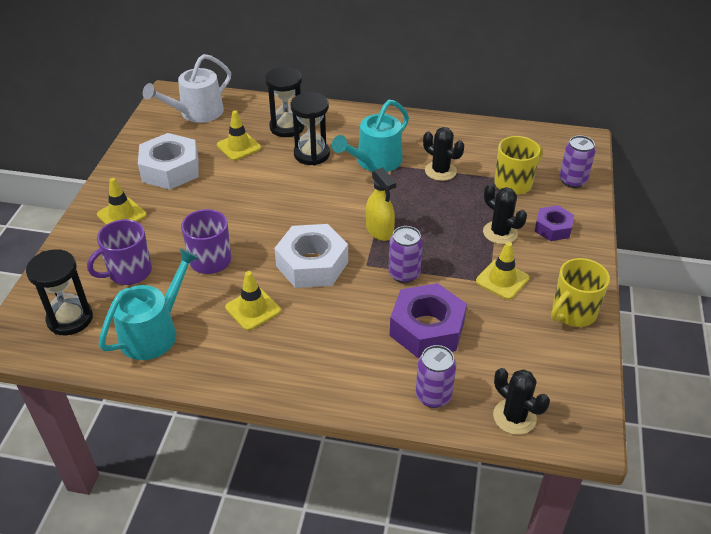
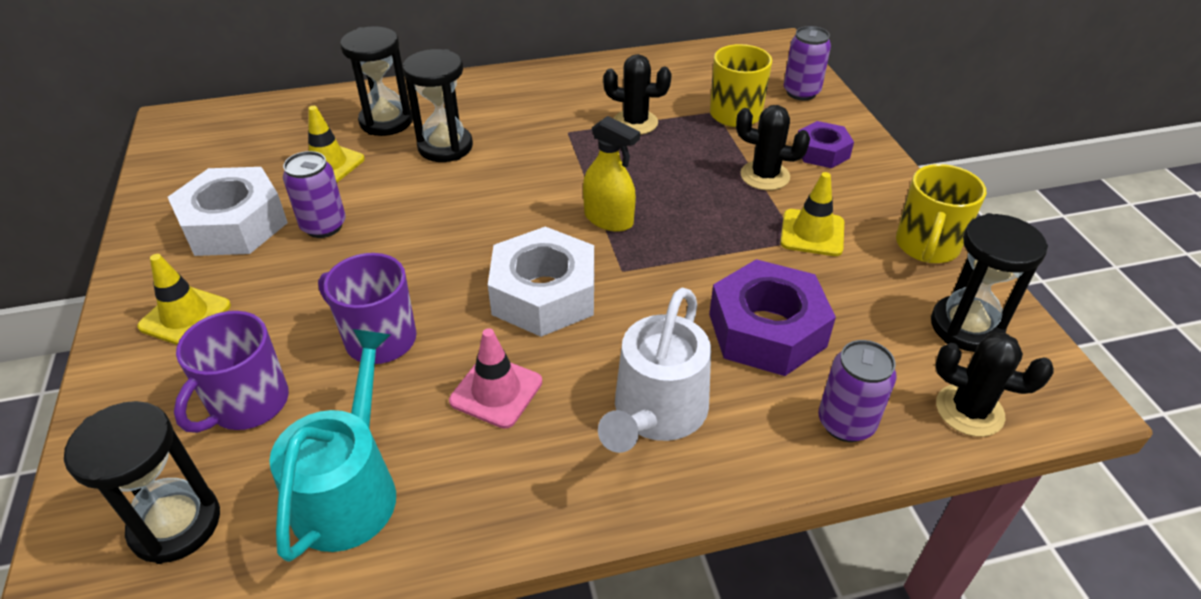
camera: 25 degrees left, 0 degrees up
(197, 113) = (233, 135): white watering can -> white watering can (656, 412)
(253, 309) = (496, 391): yellow traffic cone -> pink traffic cone
(375, 161) = (540, 133): turquoise watering can -> none
(404, 274) = (682, 266): purple can -> purple can (323, 226)
(555, 370) = (966, 327): none -> black hourglass

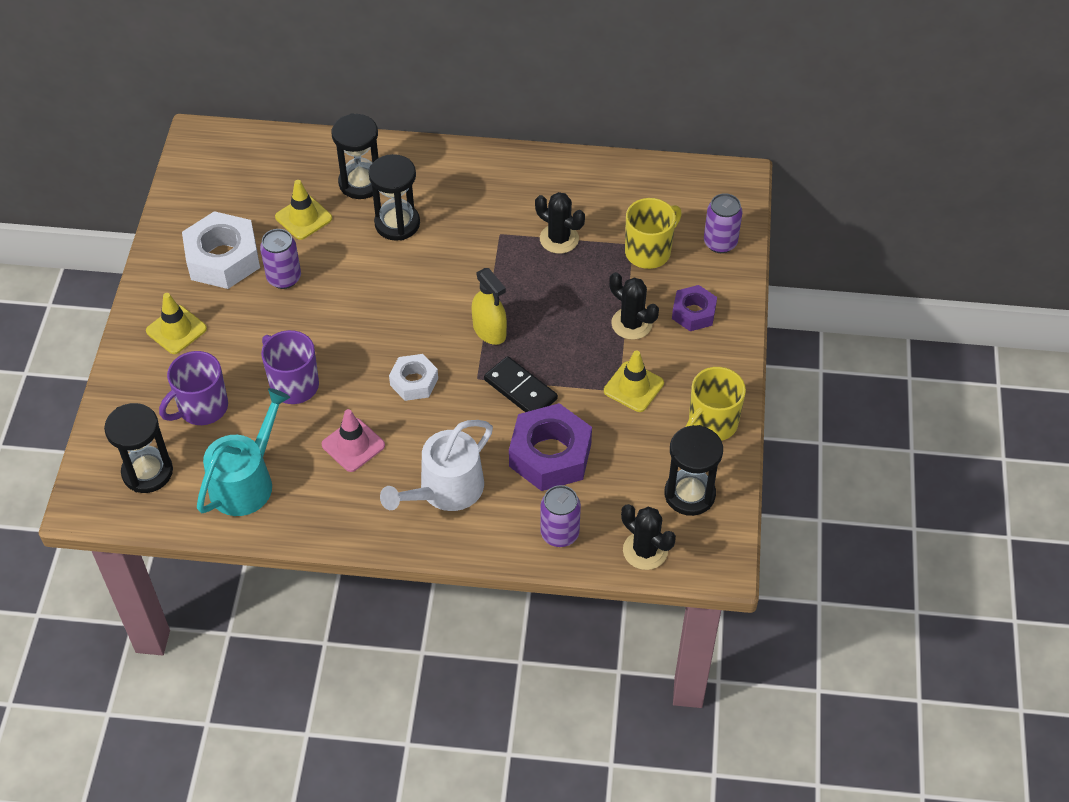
camera: 20 degrees right, 10 degrees up
(544, 294) = (414, 382): white nut -> white nut, size x0.58
(682, 269) = (520, 389): none -> black domino

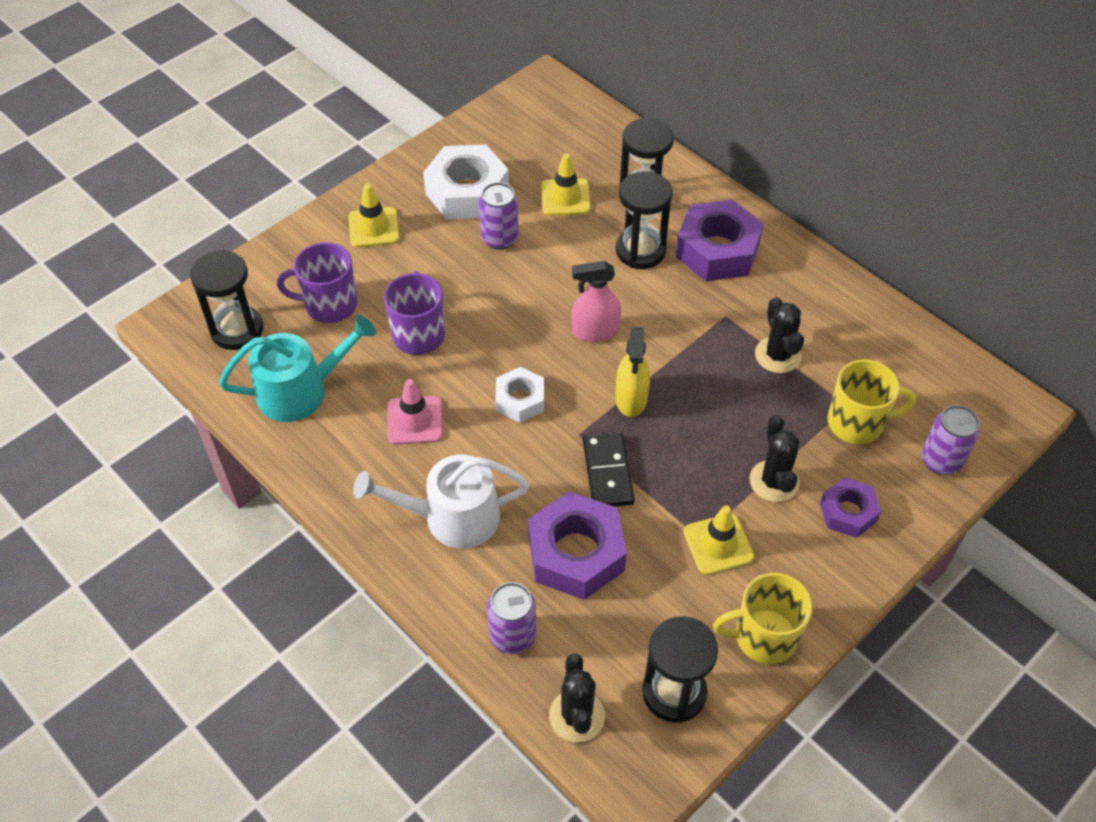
camera: 40 degrees right, 0 degrees up
(420, 301) = (595, 331): none -> pink spray bottle
(451, 190) = (717, 250): none -> purple nut

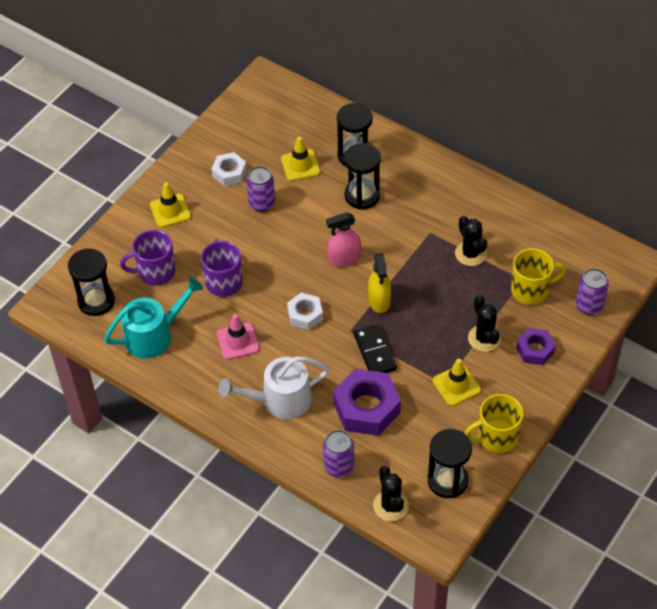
camera: 10 degrees left, 0 degrees up
(467, 192) = (229, 173): white nut -> white nut, size x0.58
(717, 250) = (415, 186): purple nut -> none

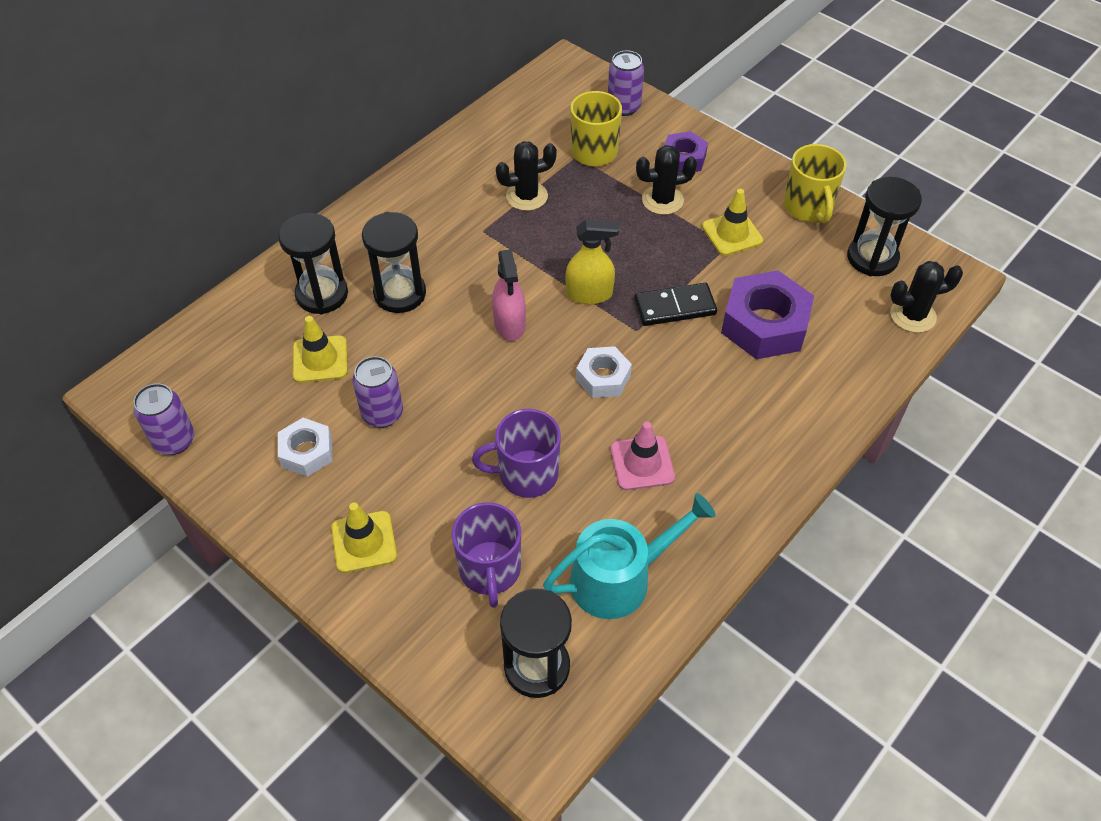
camera: 85 degrees left, 0 degrees up
(154, 335) = (619, 578): turquoise watering can -> turquoise watering can turned 90 degrees clockwise
(280, 400) = (749, 418): white watering can -> none
(339, 466) = (856, 362): purple can -> purple can (174, 440)

